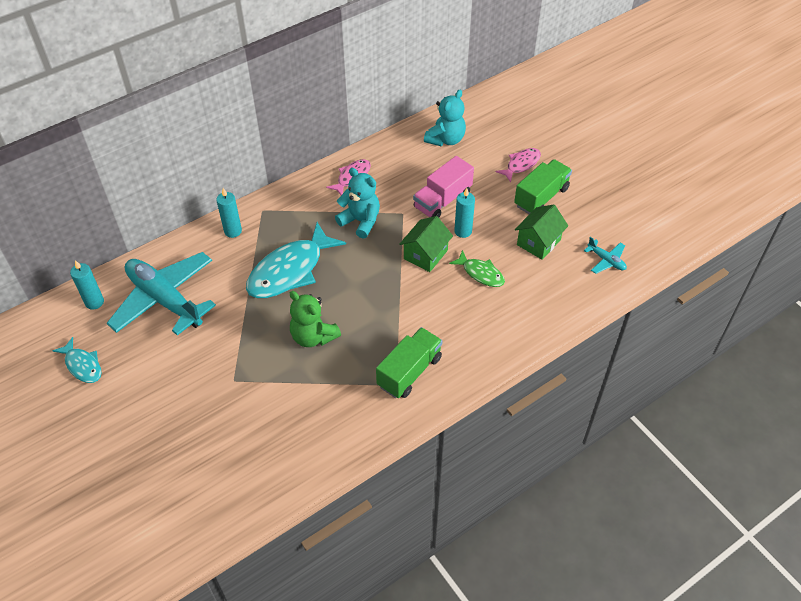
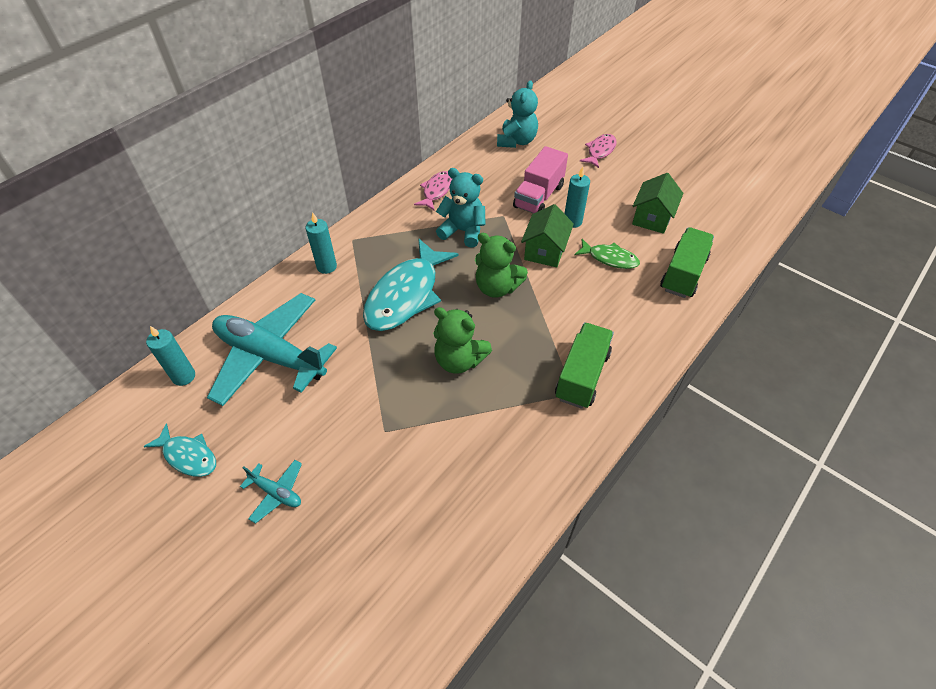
camera: 15 degrees left, 0 degrees up
(369, 280) = (497, 287): none -> green teddy bear
(541, 197) = (633, 177): green truck -> green truck (683, 274)
(606, 260) = (725, 222): turquoise plane -> turquoise plane (276, 493)

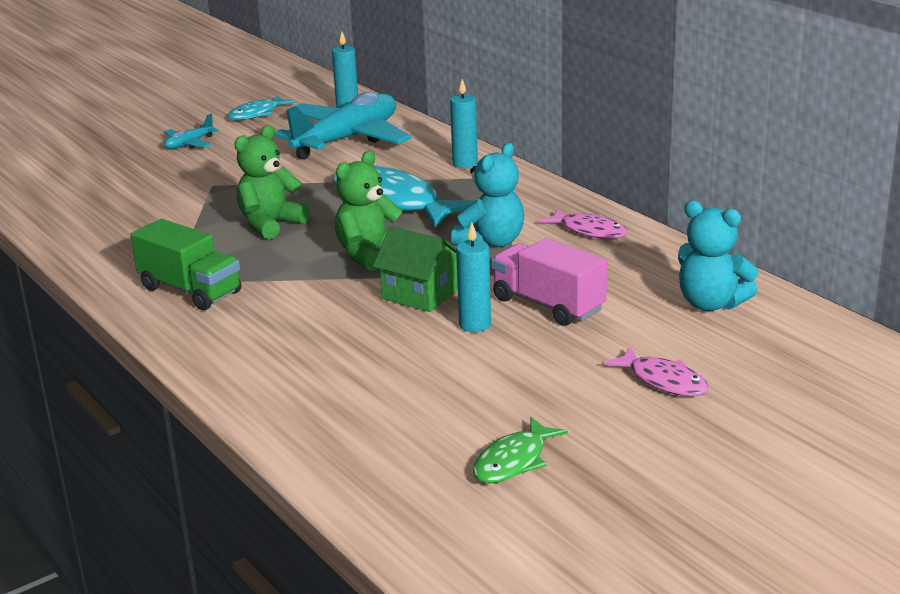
camera: 105 degrees right, 25 degrees down
(609, 258) = (376, 342): green fish -> green fish (514, 461)
(652, 218) = (450, 398): green house -> none
(683, 274) = (306, 399): green truck -> none

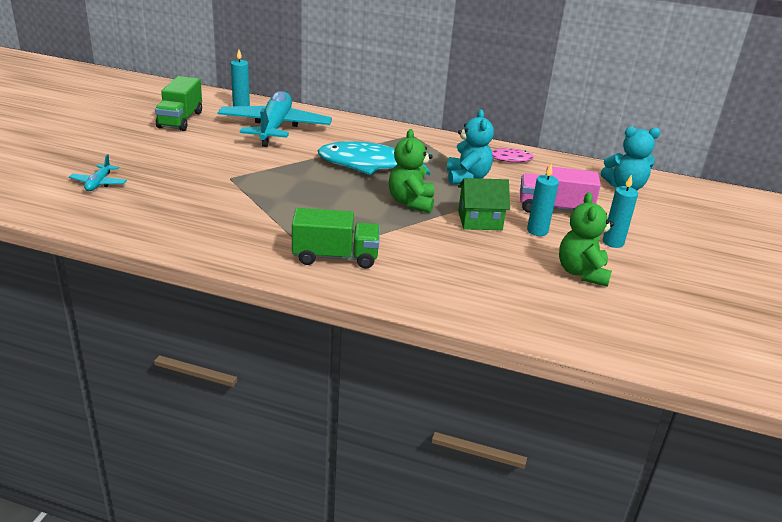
camera: 40 degrees left, 5 degrees up
(189, 144) = (163, 150): turquoise plane -> turquoise plane (99, 183)
(257, 114) = (180, 120): turquoise fish -> green truck
(270, 224) = (315, 197): green teddy bear -> green teddy bear (582, 273)
(465, 163) = (374, 131): turquoise candle -> turquoise candle (613, 242)
(514, 461) = (680, 305): green fish -> none
(663, 381) = (671, 236): pink fish -> none

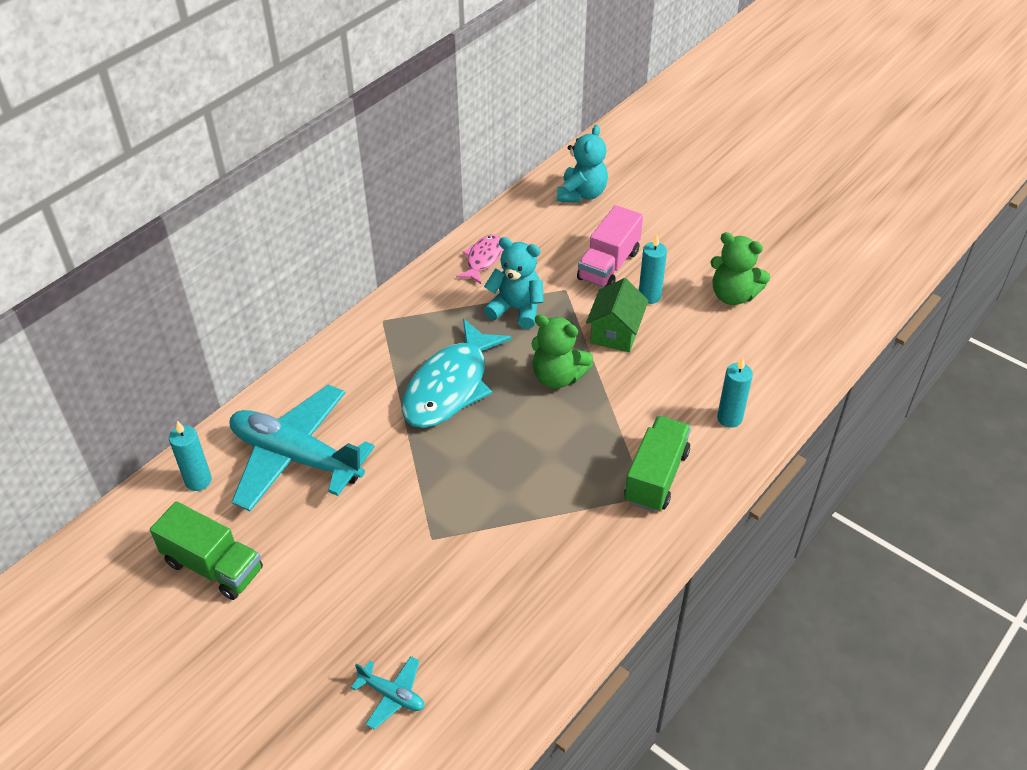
camera: 65 degrees left, 15 degrees up
(613, 242) = (686, 251): turquoise candle -> turquoise candle (729, 418)

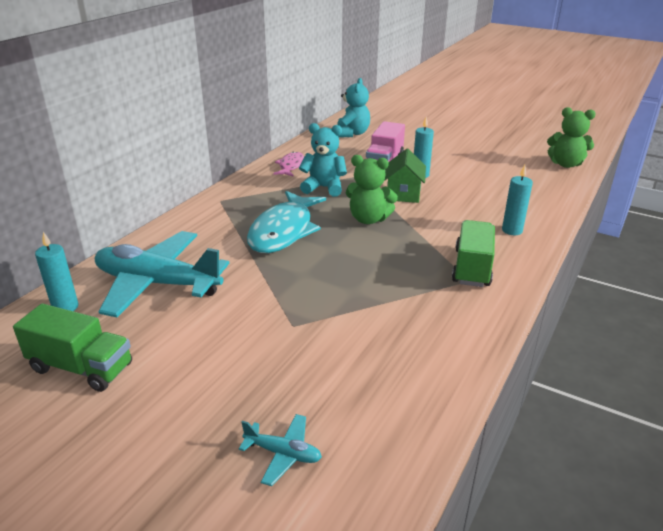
camera: 10 degrees left, 15 degrees down
(733, 295) = (480, 170): green teddy bear -> green teddy bear (566, 164)

